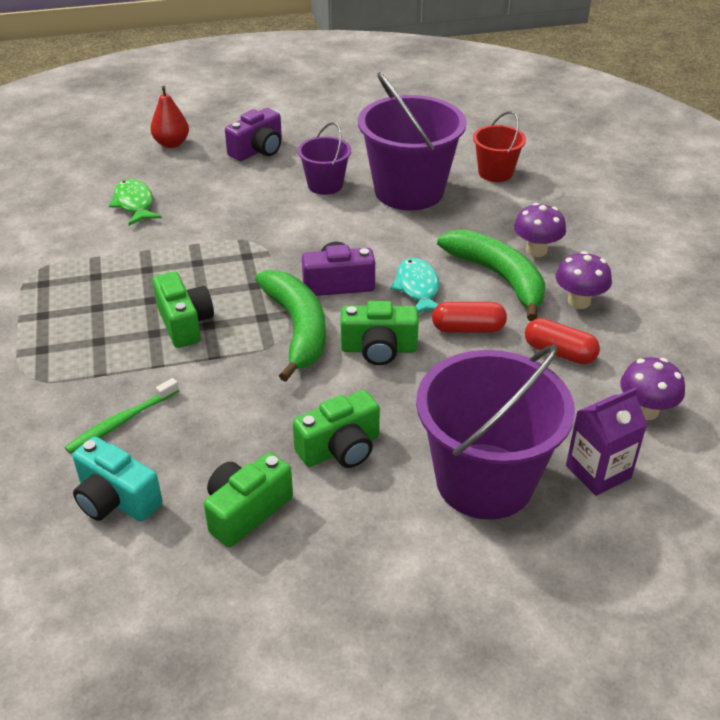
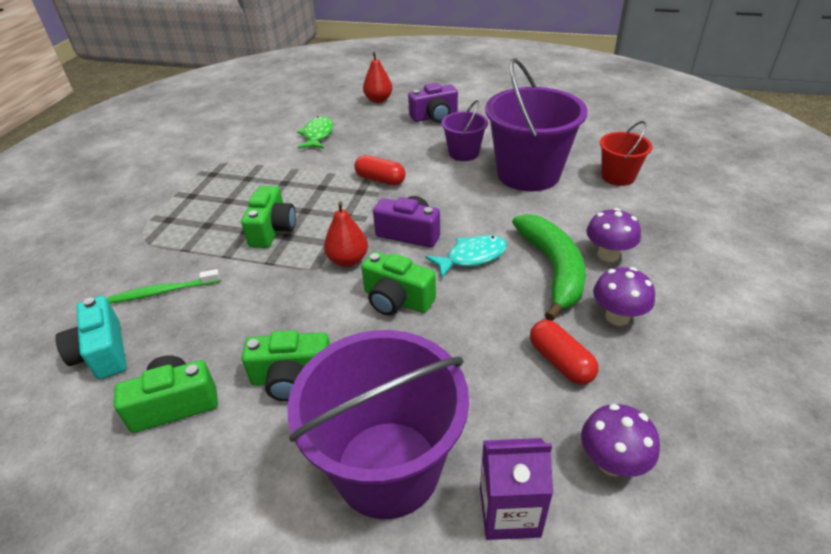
camera: 30 degrees right, 0 degrees up
(297, 328) = (348, 260): green banana -> red pear
(417, 288) = (472, 257): turquoise fish -> turquoise fish turned 45 degrees clockwise
(468, 328) = (488, 307): red capsule -> red capsule (380, 180)

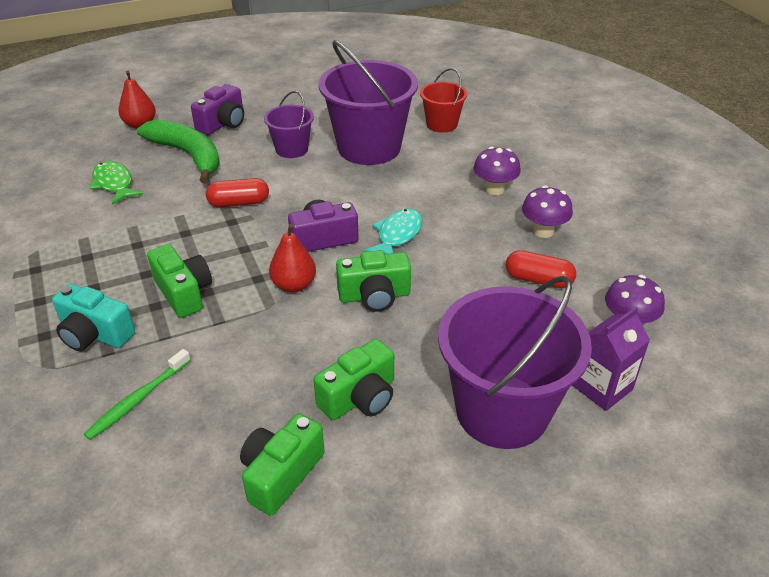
camera: 40 degrees left, 0 degrees up
(102, 353) = (146, 481): turquoise camera -> turquoise camera (95, 334)
(553, 269) = (467, 217): green banana -> green banana (188, 155)

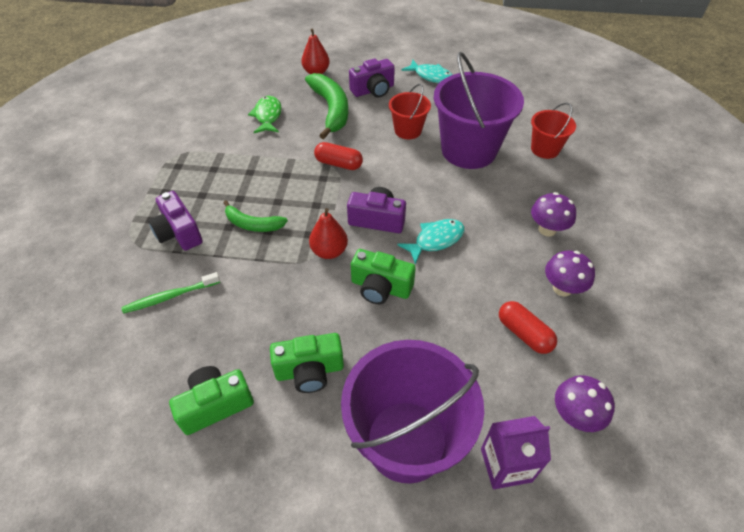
camera: 30 degrees right, 10 degrees up
(95, 334) = (179, 232): turquoise camera -> purple camera
(184, 292) = (253, 224): green camera -> green banana
(278, 93) = (431, 76): none -> turquoise fish
(291, 149) = (408, 130): purple bucket -> red bucket

